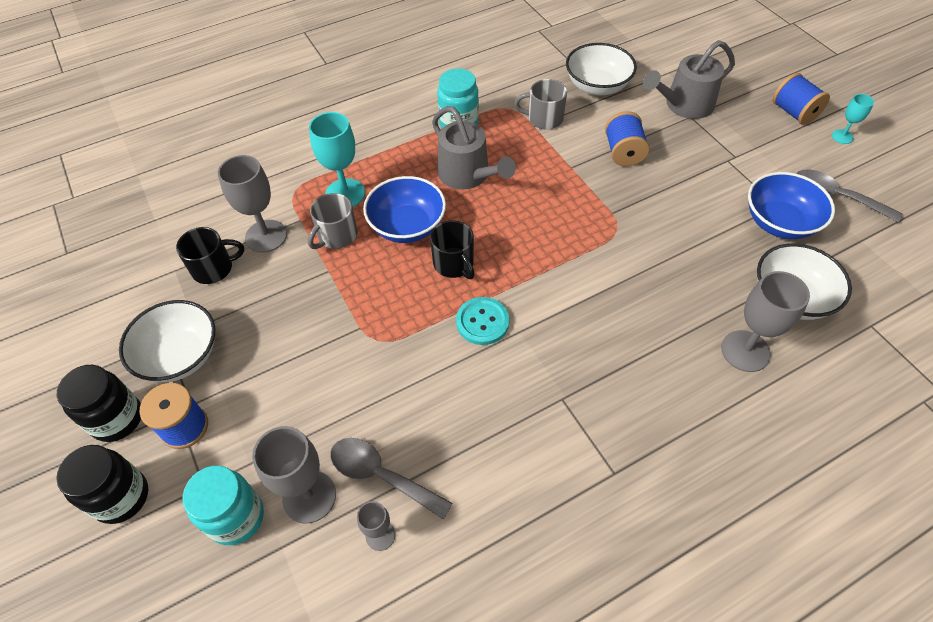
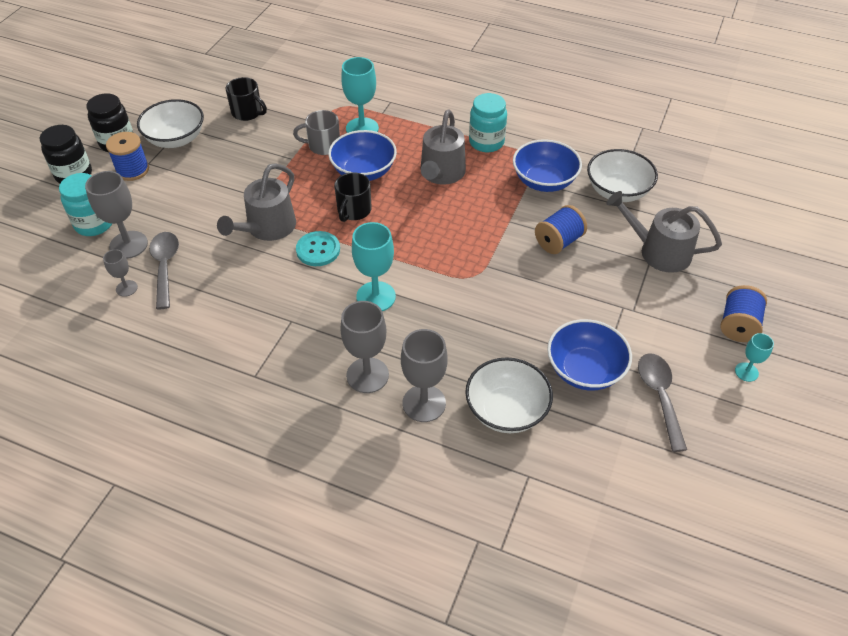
camera: 50 degrees right, 5 degrees down
(266, 236) = (292, 117): grey goblet -> grey goblet (367, 375)
(411, 347) = (267, 228): none -> grey watering can
(544, 119) = (544, 181): grey mug -> blue bowl
(585, 312) = (376, 297): none -> turquoise goblet

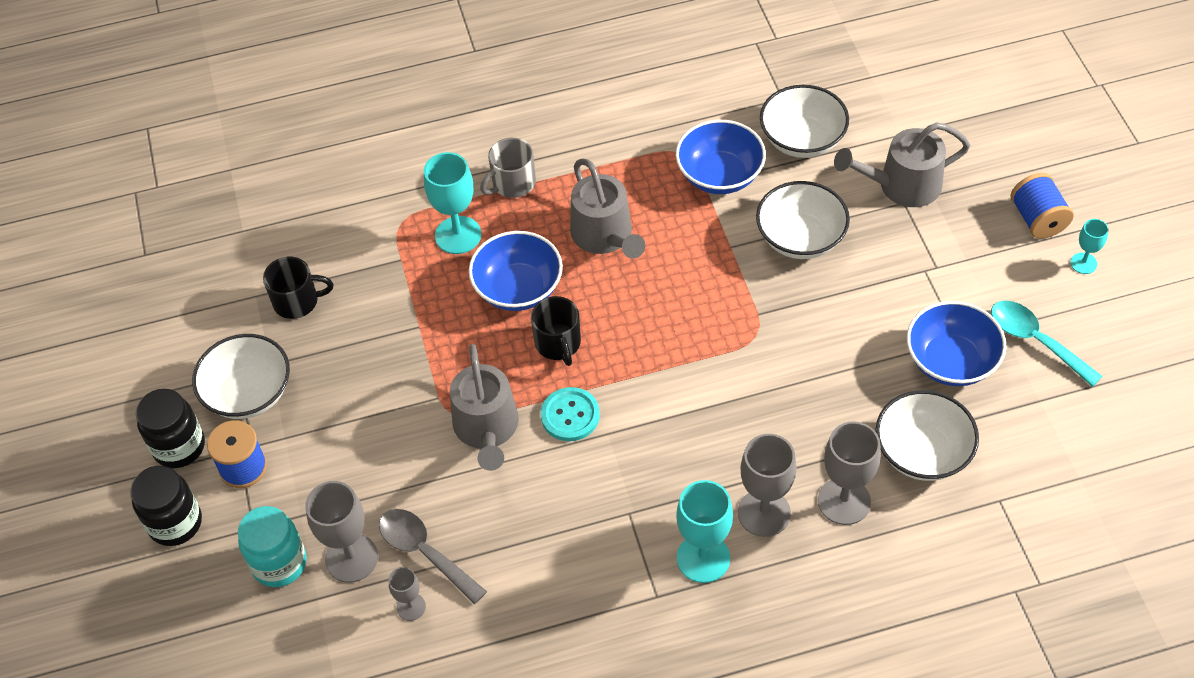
camera: 35 degrees left, 5 degrees up
(323, 145) = (437, 286): grey mug -> grey mug (512, 183)
(376, 297) = (685, 425): turquoise goblet -> turquoise goblet (703, 558)
(486, 142) = (614, 165): turquoise jar -> none
(558, 241) = (800, 238): blue spool -> white bowl
(659, 396) = (1035, 341): grey spoon -> turquoise spoon

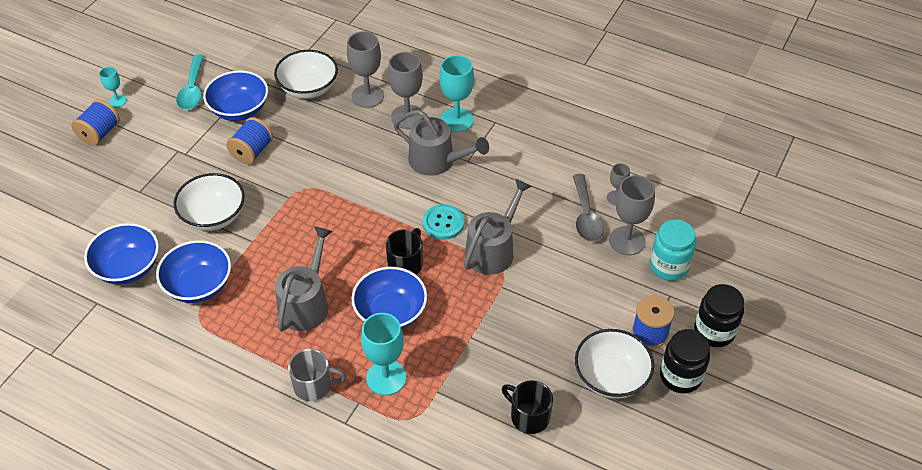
camera: 140 degrees left, 5 degrees down
(802, 139) = (128, 268): white bowl -> blue bowl
(865, 328) = (252, 151): none -> blue spool
(902, 185) = (125, 200): grey watering can -> grey watering can (437, 161)

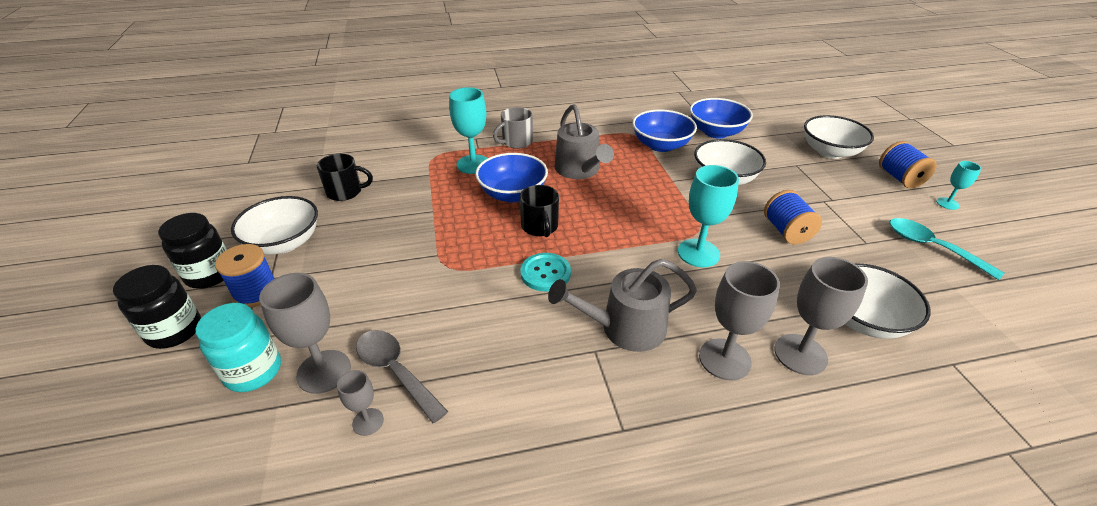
camera: 140 degrees right, 10 degrees down
(90, 184) = (830, 152): none -> white bowl
(239, 110) = (865, 256): blue bowl -> none
(456, 120) = (669, 396): turquoise goblet -> turquoise goblet (698, 253)
(493, 250) = (473, 278): grey watering can -> none

